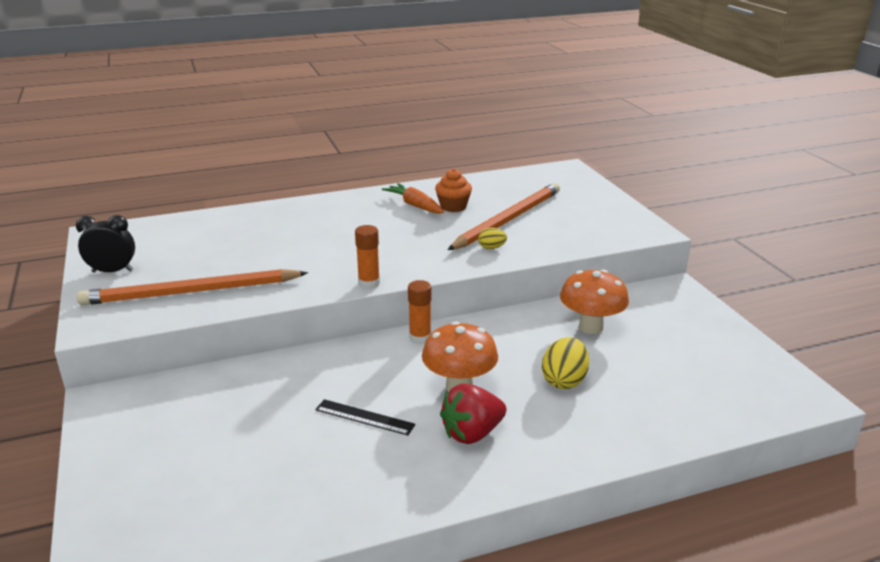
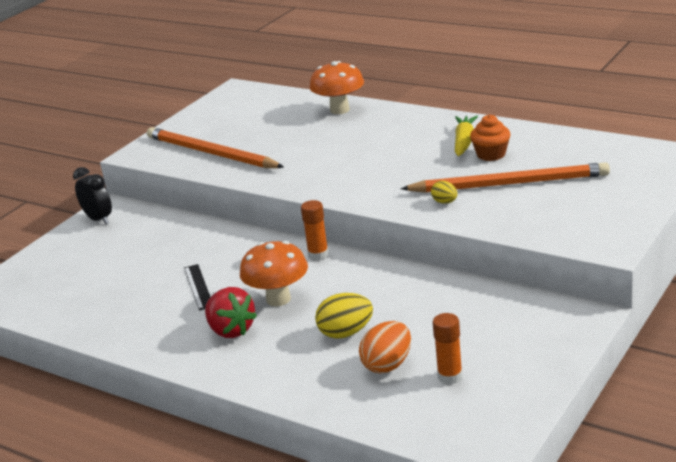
camera: 55 degrees right, 0 degrees up
(112, 271) = (199, 121): black clock -> black clock (98, 219)
(369, 283) = (311, 192): orange glue stick -> orange glue stick (450, 376)
(415, 205) = (464, 142): orange carrot -> yellow carrot
(472, 433) = (231, 330): red strawberry -> red strawberry turned 150 degrees counterclockwise
(590, 327) = (444, 308): orange mushroom -> orange mushroom (339, 110)
(638, 384) = (387, 365): none -> orange egg

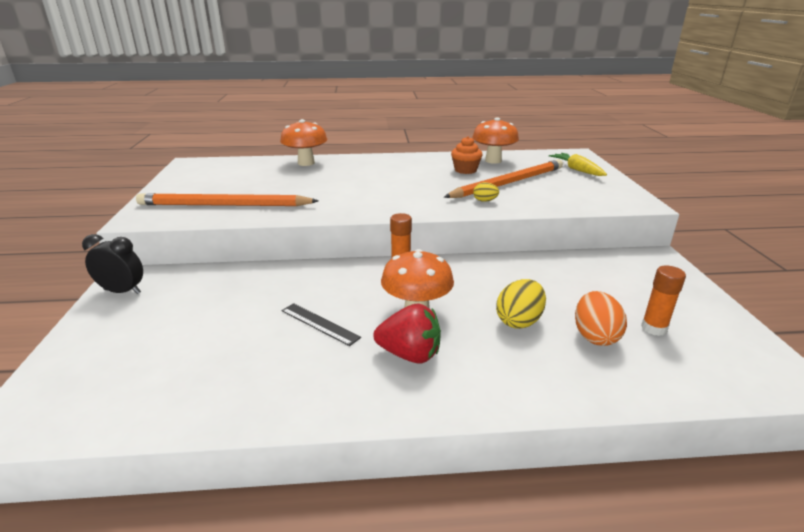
camera: 40 degrees left, 0 degrees up
(464, 142) = (434, 167): yellow carrot -> yellow carrot (577, 170)
(547, 146) = (493, 160): none -> orange mushroom

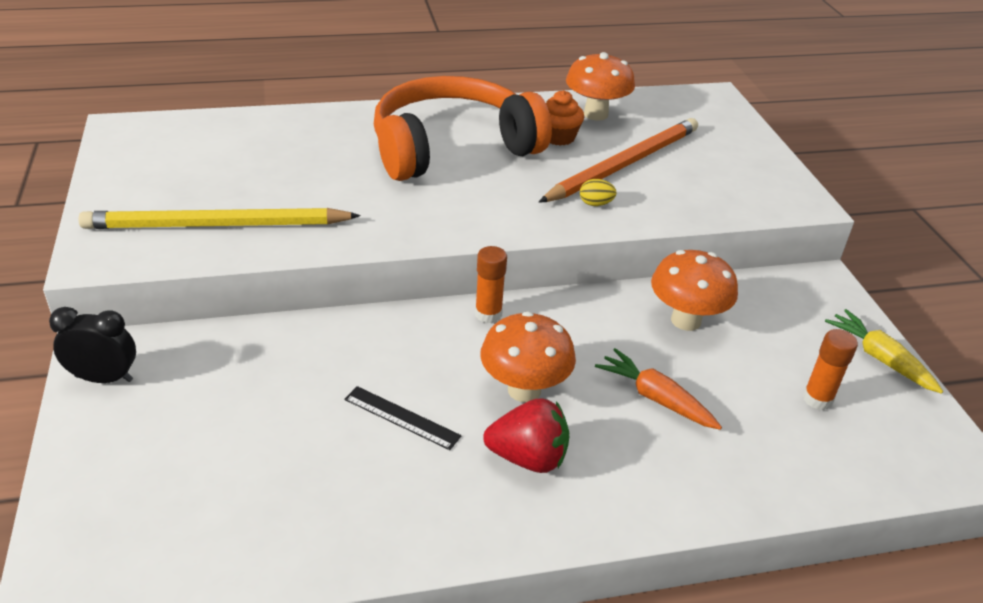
camera: 10 degrees left, 10 degrees up
(224, 205) = (216, 225): orange pencil -> yellow pencil
(306, 163) = (311, 125): orange mushroom -> orange mushroom (686, 320)
(393, 174) = (452, 147): none -> orange headphones
(519, 321) = (655, 398): yellow egg -> orange carrot
(577, 170) = (718, 133): yellow carrot -> yellow carrot (880, 358)
(595, 336) = (748, 416): orange egg -> none

